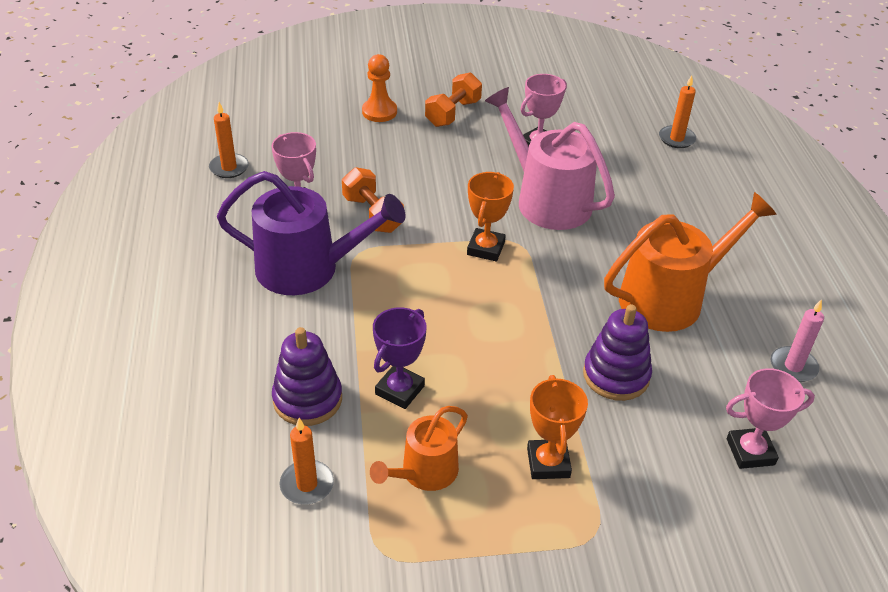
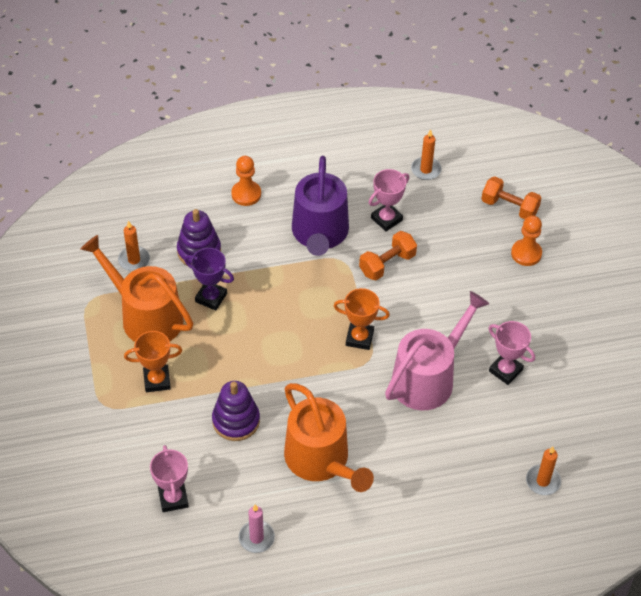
camera: 85 degrees right, 10 degrees up
(211, 338) = (246, 194): none -> orange pawn
(424, 472) = (146, 316): orange watering can -> orange watering can, size x1.74
(453, 113) = (538, 305): orange dumbbell -> orange dumbbell (509, 207)

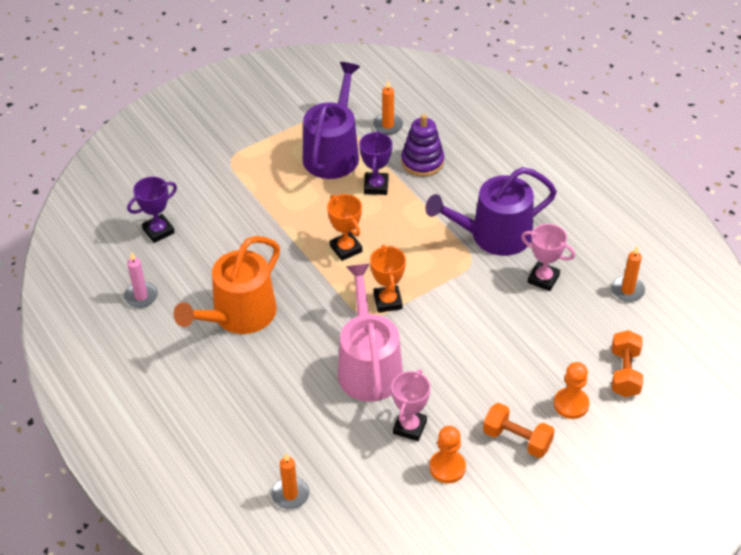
camera: 70 degrees right, 5 degrees down
(146, 316) = (333, 153): orange watering can -> purple watering can
(157, 380) = (270, 182): orange trophy -> orange trophy (346, 248)
(173, 498) = (158, 231): pink trophy -> purple trophy
(236, 421) = (253, 245): purple stacking toy -> none
(246, 194) = (507, 171): orange pawn -> orange pawn (447, 467)
(387, 264) = (488, 296): orange dumbbell -> orange dumbbell (517, 439)
(428, 378) = (368, 366): pink watering can -> pink watering can turned 120 degrees counterclockwise

